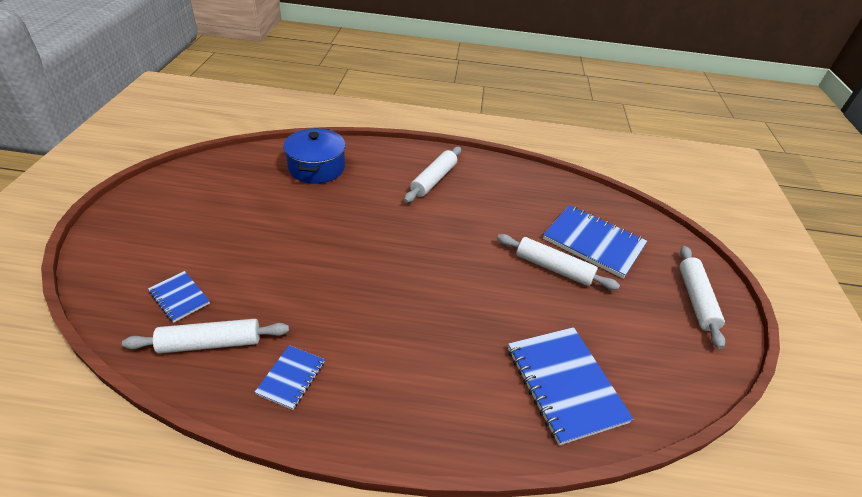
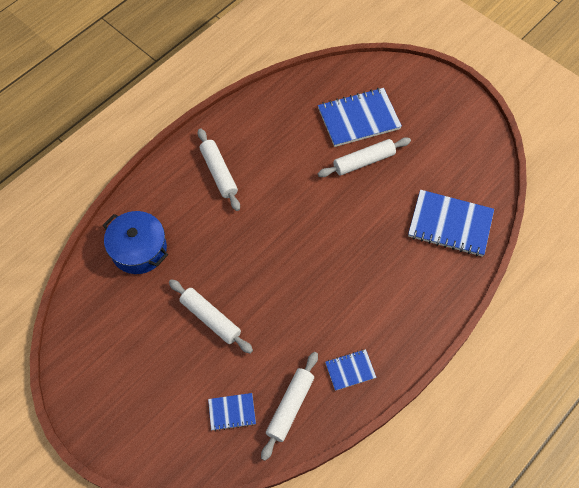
camera: 50 degrees left, 20 degrees up
(291, 378) = (350, 370): blue notebook -> blue notebook turned 75 degrees counterclockwise
(696, 299) = (442, 103): white rolling pin -> white rolling pin (210, 318)

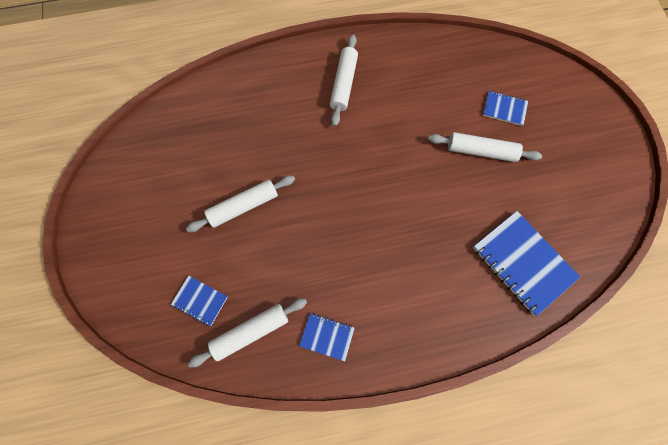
camera: 35 degrees right, 10 degrees up
(139, 249) = (231, 109): blue pot -> none
(210, 318) = (244, 206): white rolling pin -> white rolling pin turned 75 degrees clockwise
(358, 119) = (504, 109): blue notebook -> blue notebook, size x0.52

